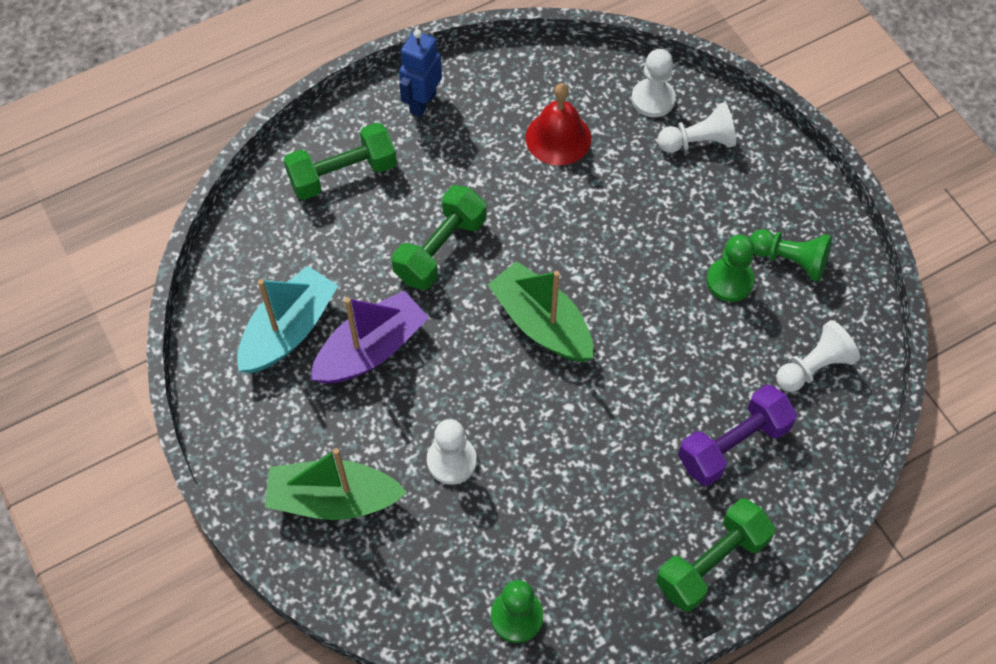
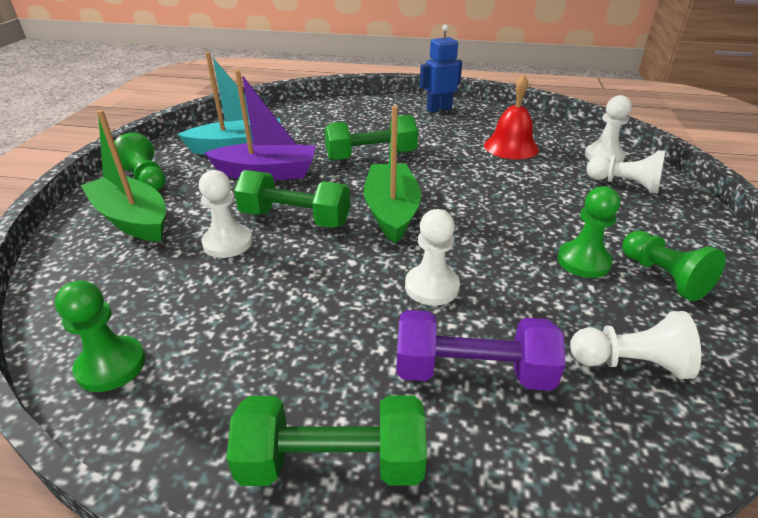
camera: 40 degrees right, 25 degrees down
(263, 444) = (146, 178): none -> green pawn
(343, 174) = (358, 114): green dumbbell -> green dumbbell (295, 219)
(649, 389) = (432, 287): none -> white pawn

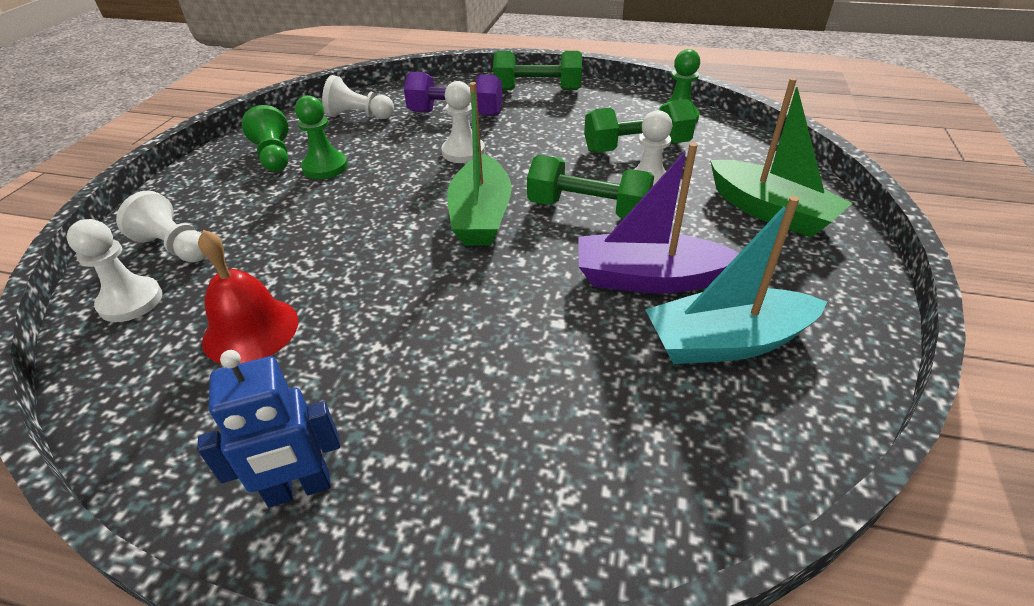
camera: 175 degrees left, 5 degrees up
(146, 178) = (819, 272): green pawn -> none
(371, 156) = (492, 312): green dumbbell -> green dumbbell (636, 147)

